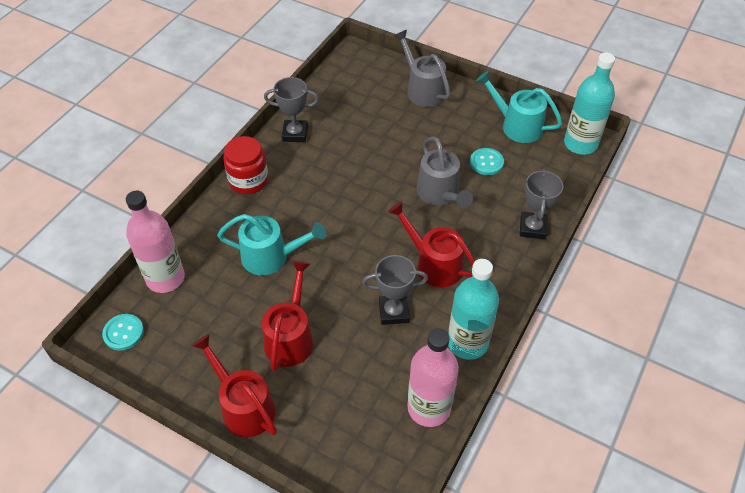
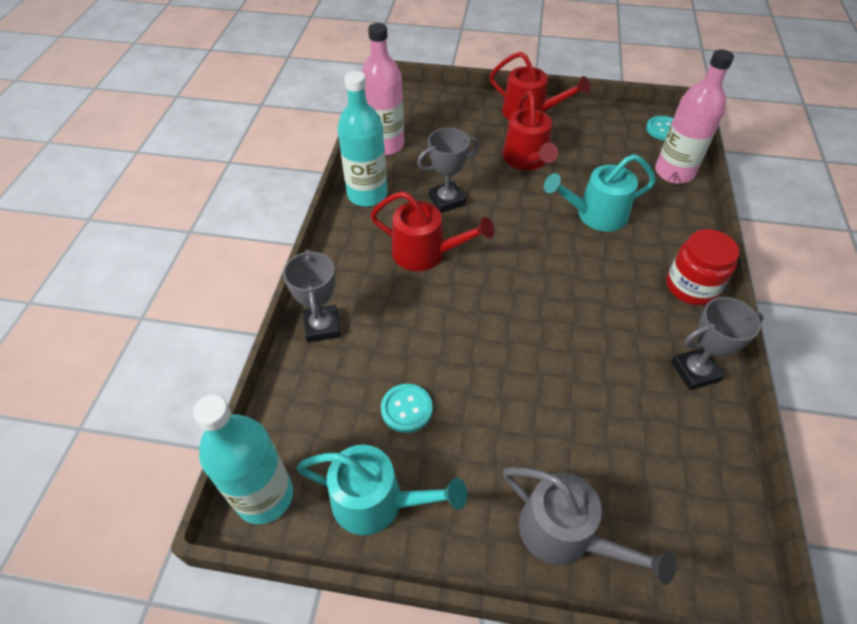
camera: 160 degrees right, 0 degrees up
(440, 194) = (452, 338): grey watering can -> none

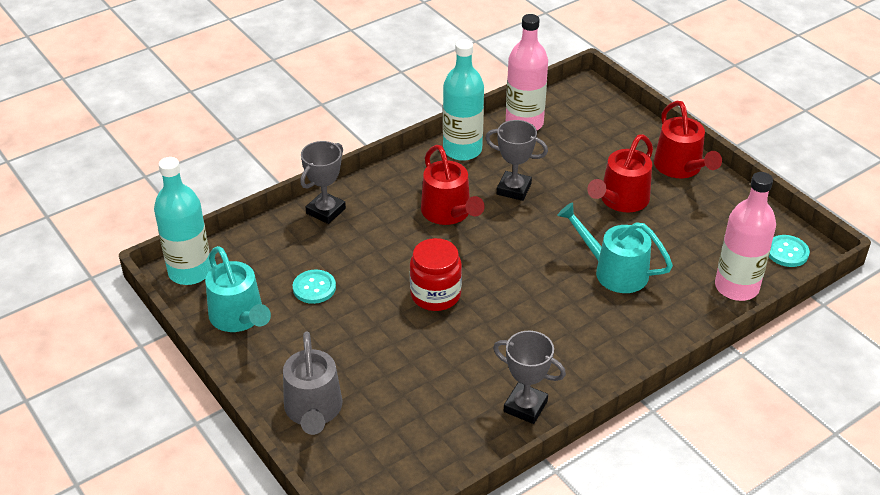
camera: 45 degrees right, 10 degrees down
(691, 286) = (611, 363): red jar -> red jar (435, 295)

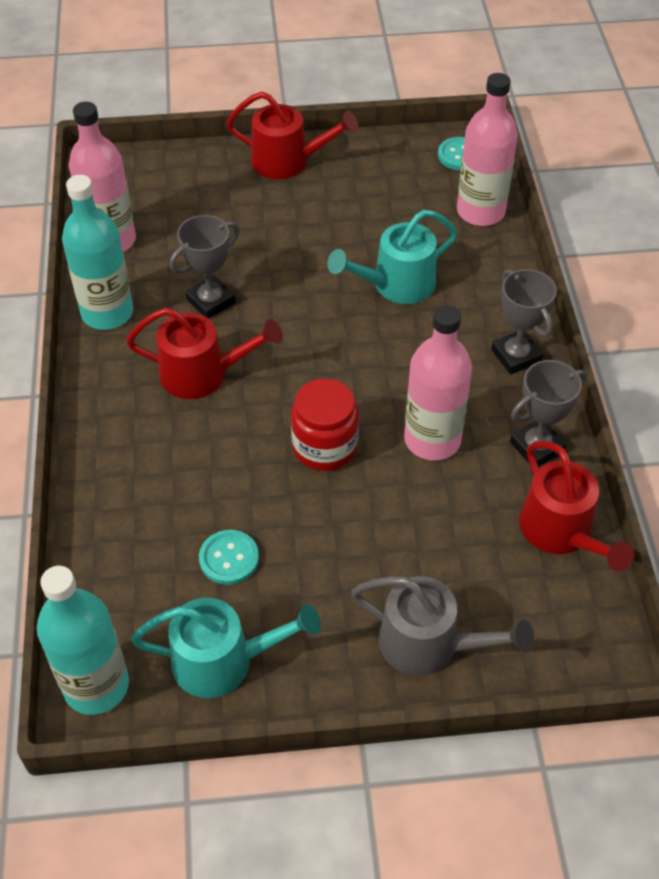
camera: 60 degrees left, 10 degrees up
(326, 211) = (102, 488): grey trophy -> grey trophy (516, 356)
(485, 346) = (432, 440): none -> pink bottle
(621, 200) = (299, 228): red watering can -> red watering can (561, 532)

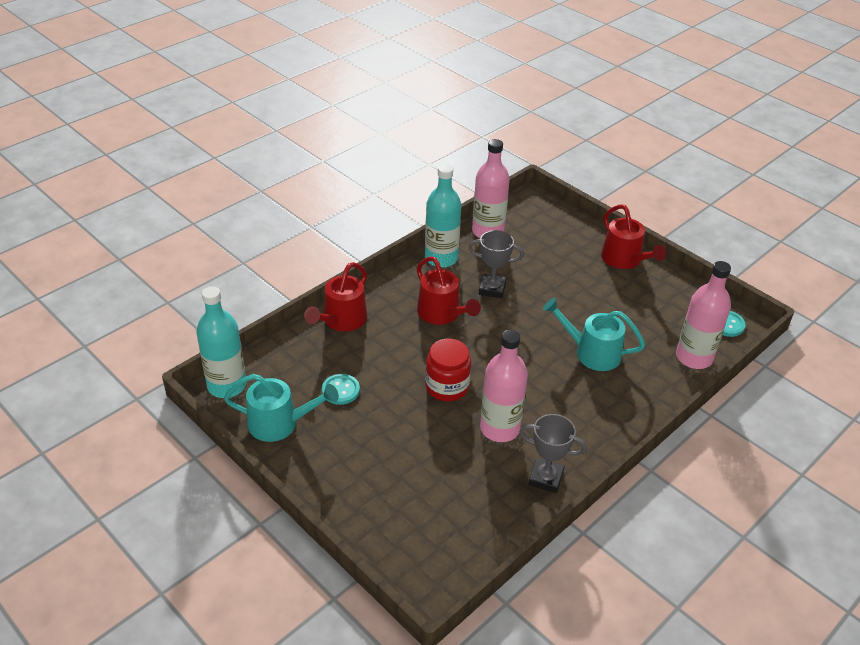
camera: 50 degrees right, 10 degrees down
(223, 661) = (280, 423): turquoise watering can -> turquoise watering can turned 45 degrees counterclockwise
(429, 644) = (364, 501): grey watering can -> none
(516, 356) = (602, 433): grey trophy -> none
(561, 532) = (496, 522): red watering can -> red watering can (341, 320)

